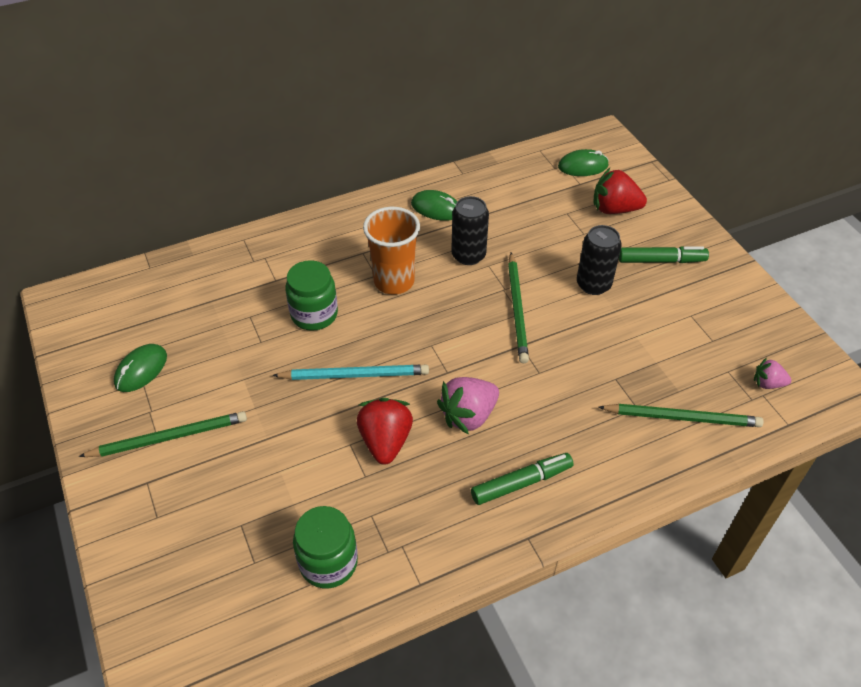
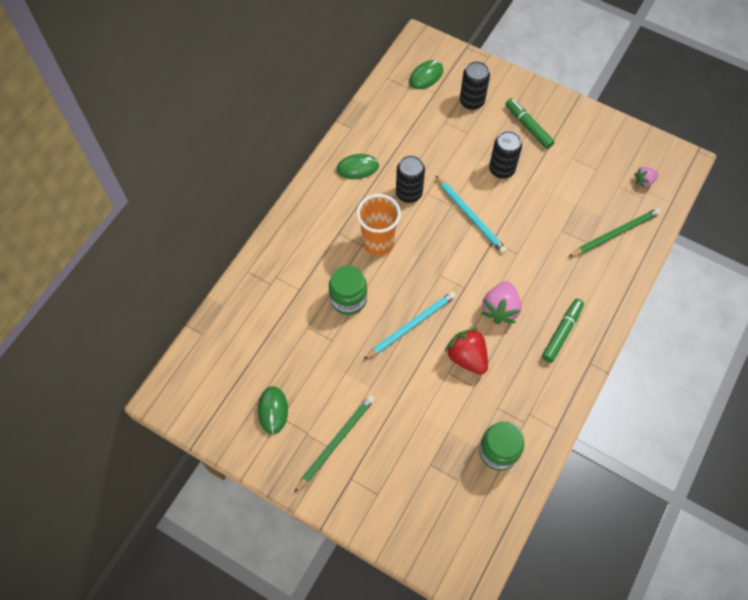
camera: 35 degrees left, 15 degrees up
(517, 309) = (470, 216): green pencil -> turquoise pencil
(614, 209) = (472, 101): red strawberry -> black can
(661, 260) = (528, 126): green marker -> green marker turned 90 degrees counterclockwise

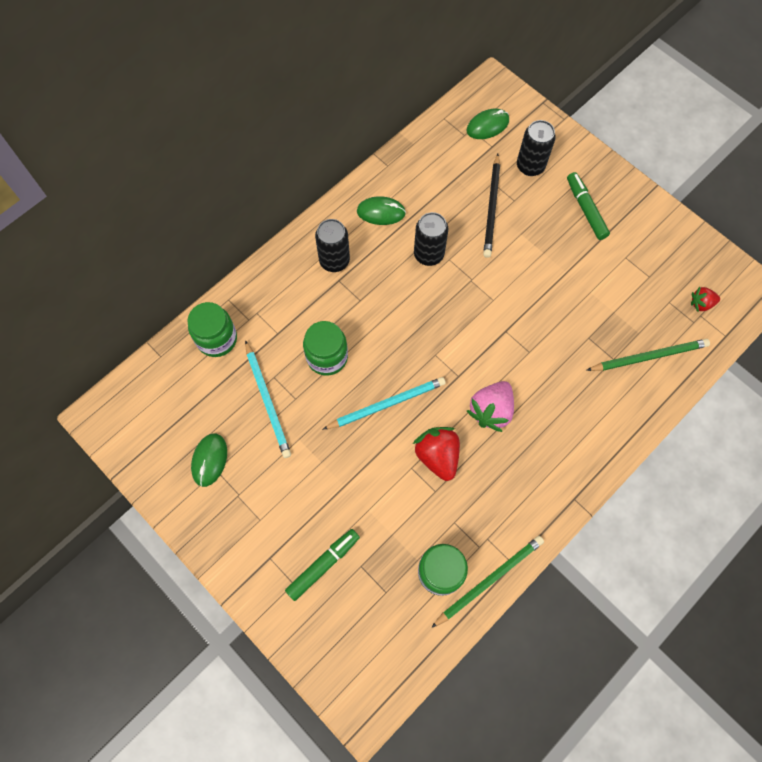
camera: 15 degrees right, 5 degrees up
(248, 307) = (217, 339): none -> green jar
(336, 442) = (266, 513): green pencil -> green pencil (489, 580)
(378, 242) = (378, 302): orange cup -> none
(450, 143) = (492, 208): none -> black pencil
(470, 216) = (489, 297): turquoise pencil -> turquoise pencil (268, 401)
(501, 169) = (540, 251): black can -> black can (334, 260)
(562, 332) = (553, 455): green marker -> green marker (323, 565)
(644, 181) = (701, 304): pink strawberry -> red strawberry

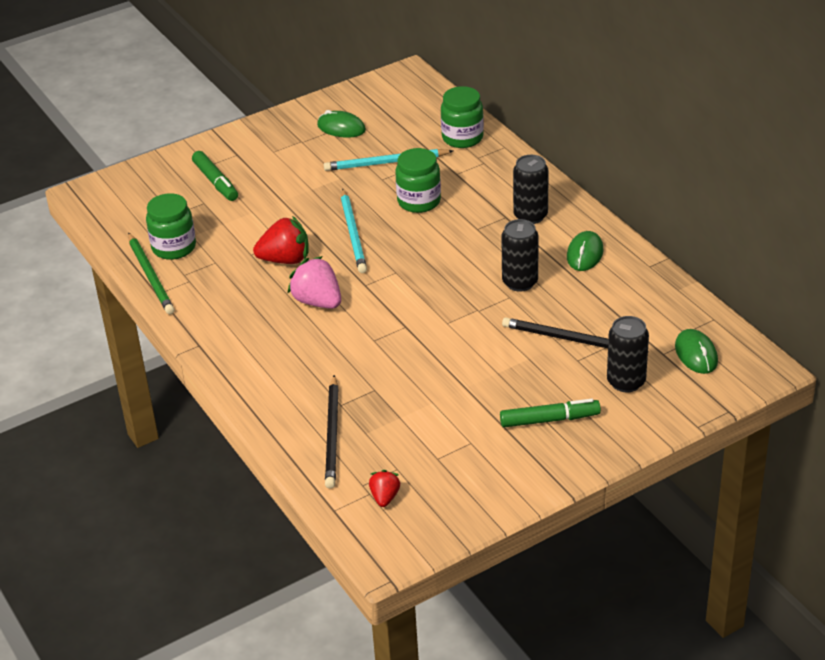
camera: 105 degrees right, 30 degrees down
(649, 356) = (332, 434): green pencil -> black pencil

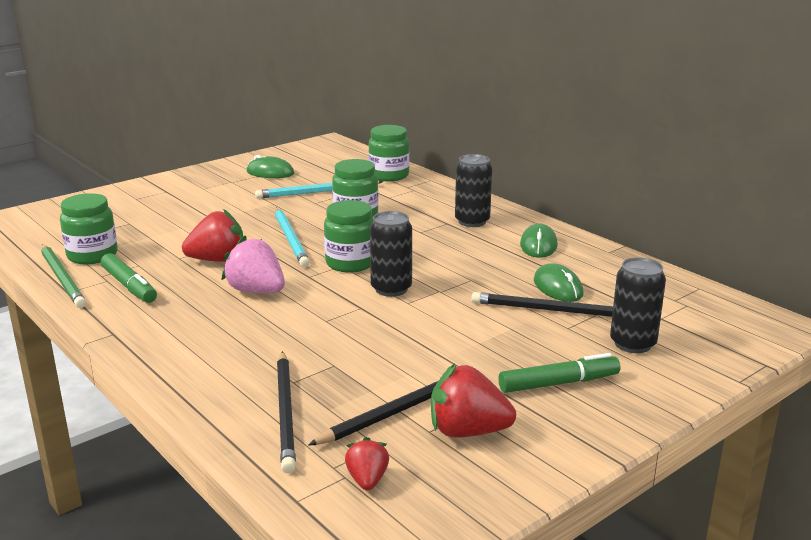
camera: 10 degrees left, 15 degrees down
(215, 182) = (143, 209): green marker -> green marker (129, 286)
(404, 270) = (350, 263): none -> green jar
(419, 437) = (400, 409): none -> black pencil
(466, 461) = (467, 431): none -> red strawberry
(520, 282) = (478, 268): black can -> black can (391, 289)
(696, 354) = (698, 316): green mouse -> green mouse (558, 287)

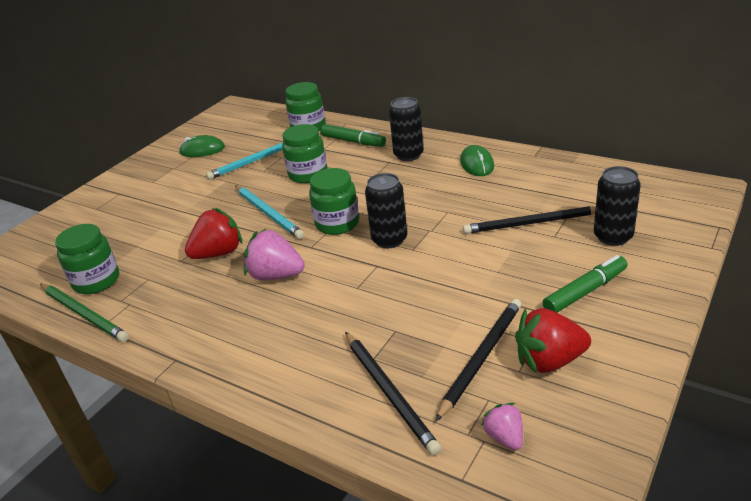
camera: 15 degrees left, 10 degrees up
(129, 286) = (155, 304): green marker -> green marker (353, 141)
(367, 480) = (504, 437): red strawberry -> pink strawberry
(558, 287) = (520, 200): green mouse -> none

